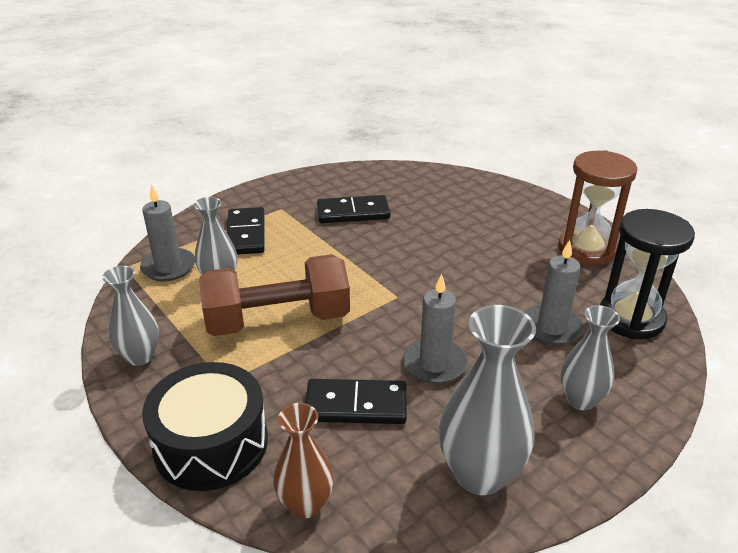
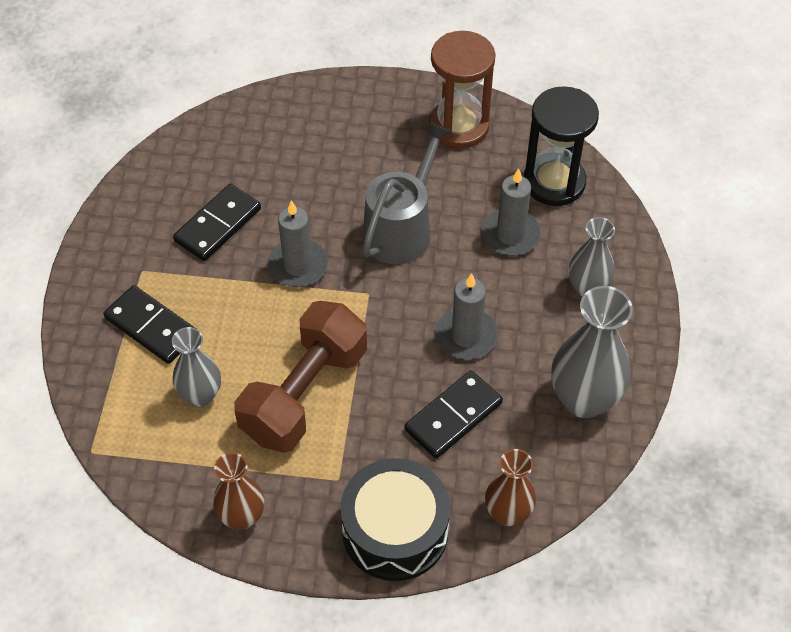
camera: 45 degrees left, 20 degrees up
(140, 356) = (242, 517): grey vase -> brown vase
(168, 267) = (133, 419): grey candle -> grey candle (298, 266)
(469, 278) = (401, 229): none -> grey watering can

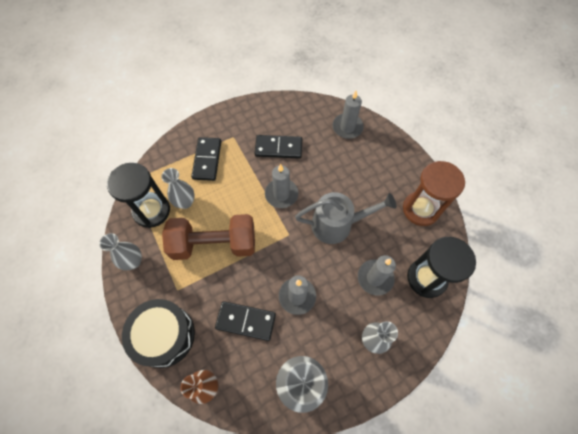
camera: 55 degrees right, 10 degrees up
(174, 449) = (151, 211): none -> black hourglass
(242, 517) = (133, 261): brown vase -> grey vase
(262, 124) = (347, 127): none -> grey candle

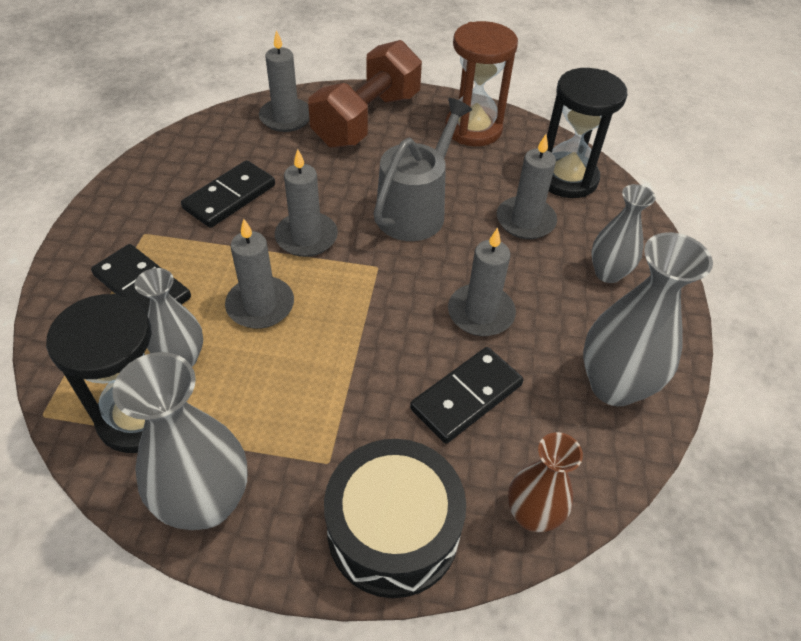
camera: 55 degrees left, 15 degrees down
(133, 261) = (206, 503): grey vase -> grey vase, size x1.61
(214, 244) = (299, 363): brown dumbbell -> brown dumbbell (367, 119)
(231, 207) = (260, 305): none -> grey candle

